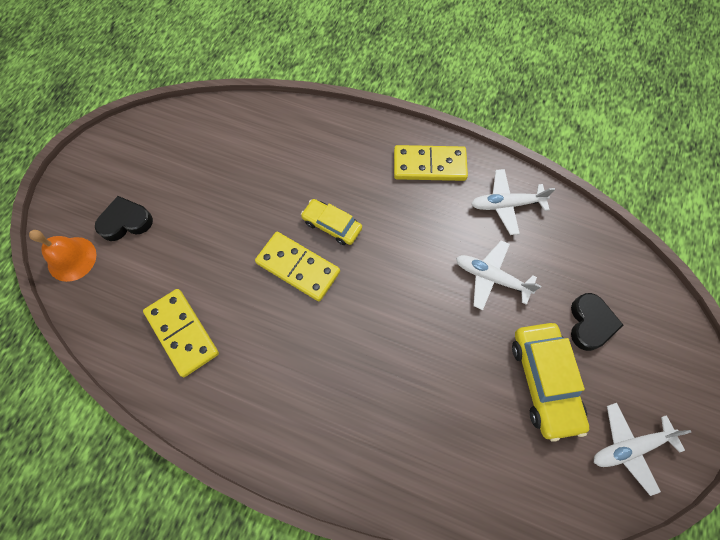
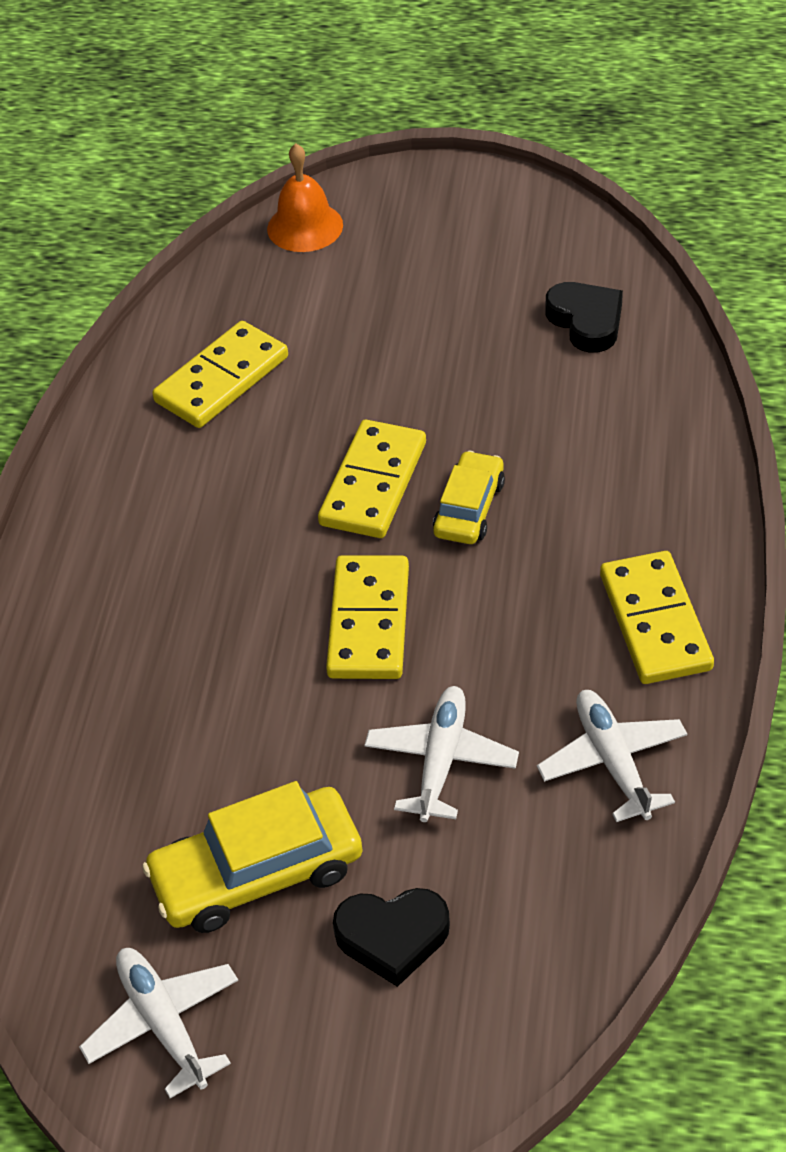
camera: 80 degrees right, 20 degrees down
(126, 222) = (386, 261): black heart -> black heart (586, 321)
(394, 291) = (369, 622): none -> yellow domino

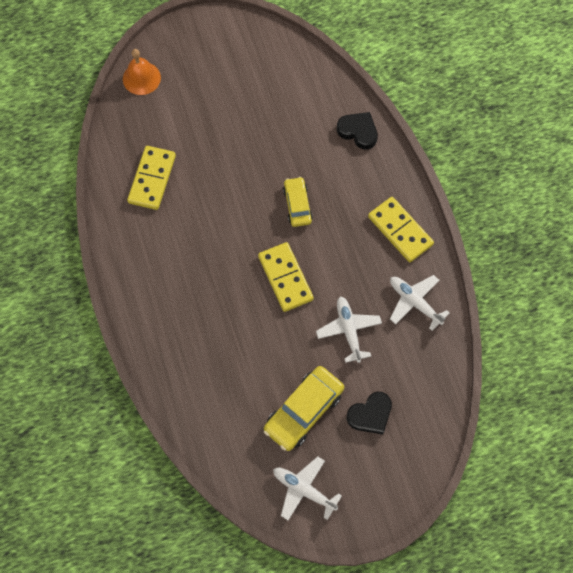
camera: 30 degrees left, 20 degrees up
(373, 484) = (250, 208): yellow domino -> none
(586, 321) = (297, 86): black heart -> black heart (358, 132)

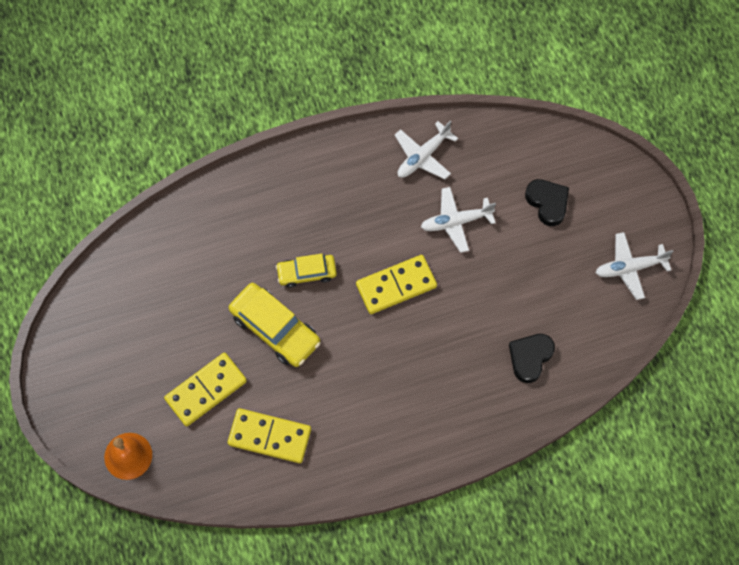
camera: 90 degrees left, 0 degrees up
(303, 411) = (546, 267): yellow car -> yellow car (275, 329)
(303, 489) = (629, 268): white plane -> white plane turned 45 degrees clockwise
(358, 132) = (215, 207): black heart -> black heart (530, 357)
(400, 231) = (339, 168): yellow domino -> yellow domino (206, 390)

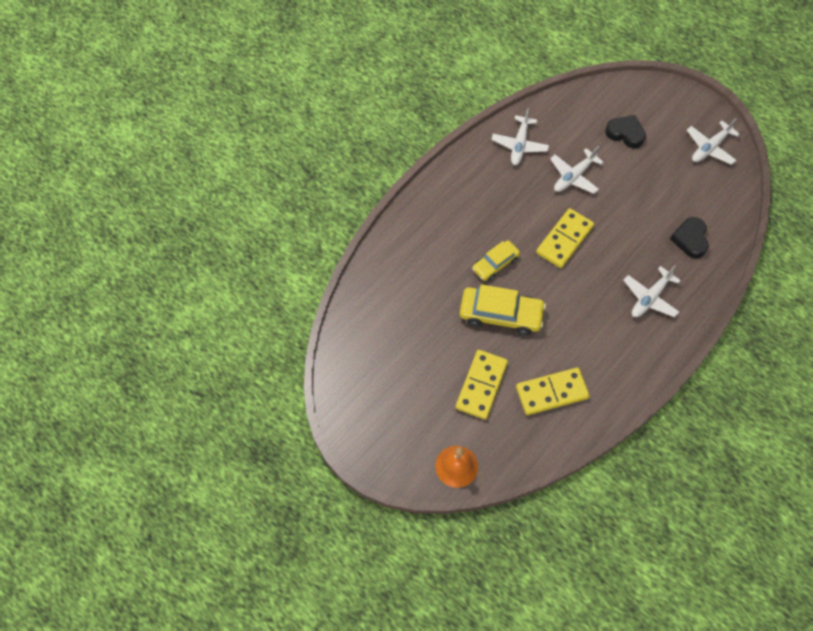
camera: 30 degrees left, 5 degrees down
(440, 396) = (650, 298): none -> white plane

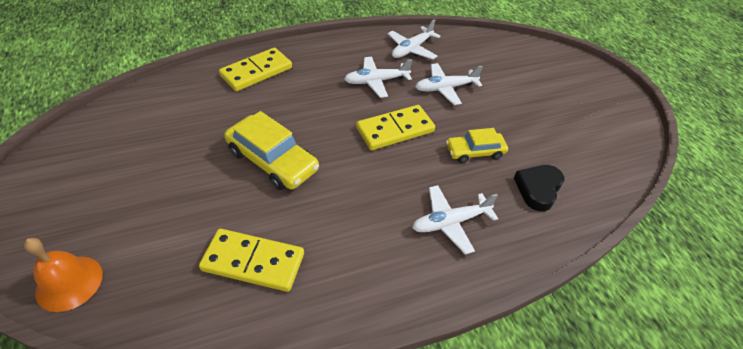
camera: 25 degrees right, 15 degrees down
(481, 385) = (186, 214): yellow domino -> yellow domino (256, 72)
(495, 264) = (308, 118): yellow car -> yellow car (474, 152)
(625, 133) = (522, 79): black heart -> none
(709, 148) = (609, 122): white plane -> white plane (376, 81)

